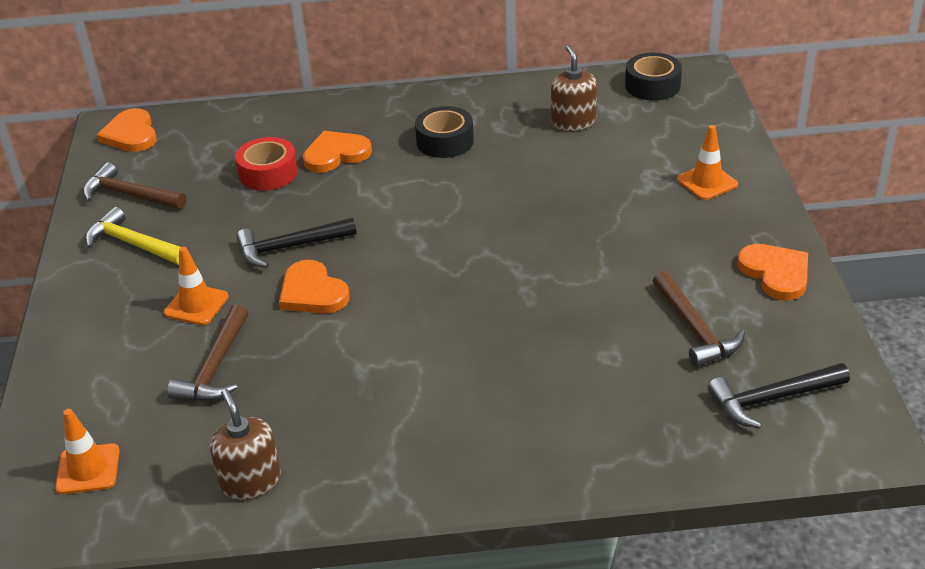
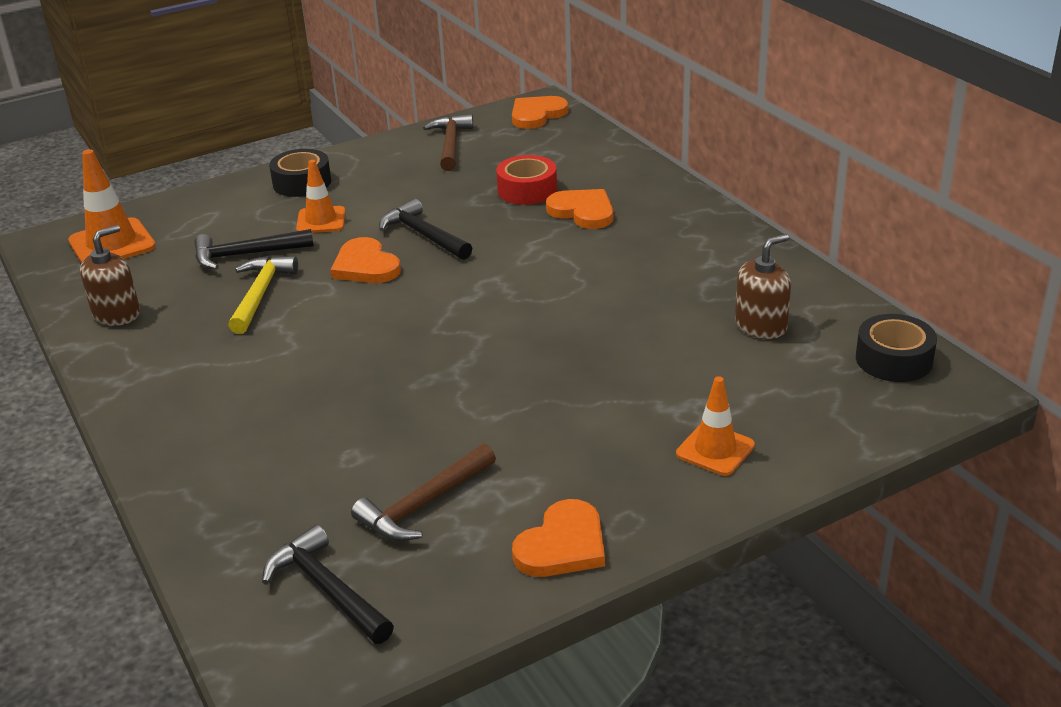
camera: 65 degrees right, 5 degrees down
(88, 469) = (112, 244): orange traffic cone -> orange traffic cone, size x1.52
(134, 244) = (385, 168): yellow hammer -> yellow hammer (260, 294)
(215, 367) = (246, 255): brown hammer -> black hammer
(312, 292) = (365, 266): orange heart -> orange heart turned 60 degrees counterclockwise
(445, 141) = (653, 260): black tape -> black tape (302, 183)

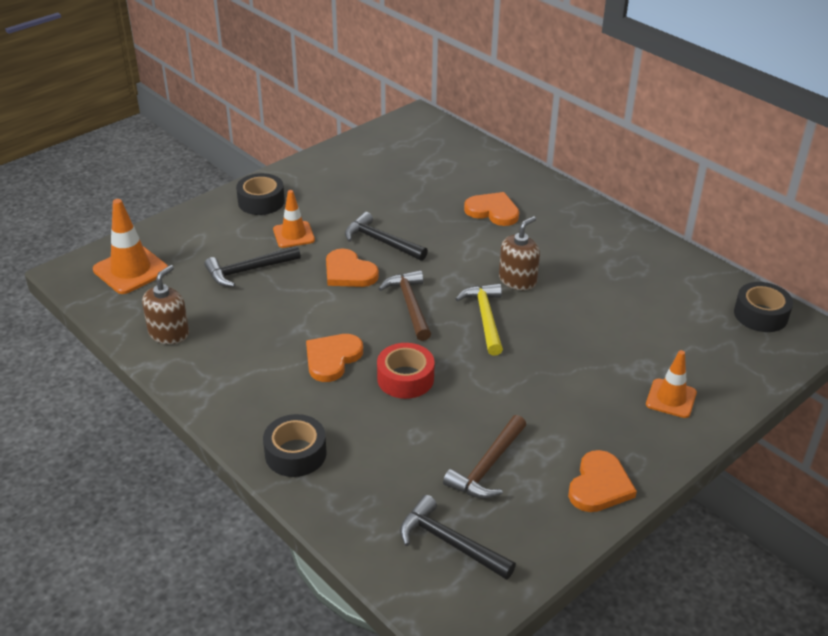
camera: 15 degrees left, 5 degrees up
(191, 461) = (295, 453): none -> black tape
(260, 294) = (277, 305): yellow hammer -> yellow hammer (485, 318)
(451, 144) = (364, 158): brown hammer -> brown hammer (410, 305)
(527, 190) = (442, 195): red tape -> red tape (405, 378)
(537, 115) = (419, 127): orange heart -> orange heart (332, 358)
(761, 325) = (661, 296): brown soap dispenser -> brown soap dispenser (517, 280)

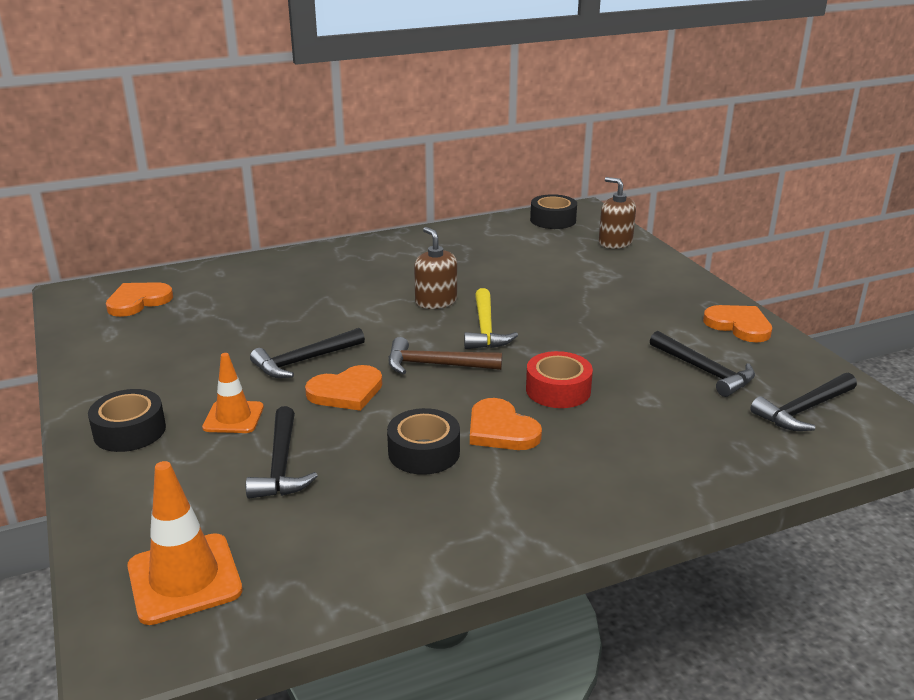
camera: 70 degrees left, 10 degrees down
(169, 333) = (372, 556): brown soap dispenser -> brown soap dispenser (615, 242)
(295, 453) = (656, 482): black tape -> black tape (424, 452)
(485, 318) = (485, 329): yellow hammer -> yellow hammer turned 105 degrees counterclockwise
(487, 466) = (704, 371): brown hammer -> black hammer
(493, 211) = (309, 290): orange heart -> orange heart (138, 301)
(671, 398) = (640, 274): orange traffic cone -> none

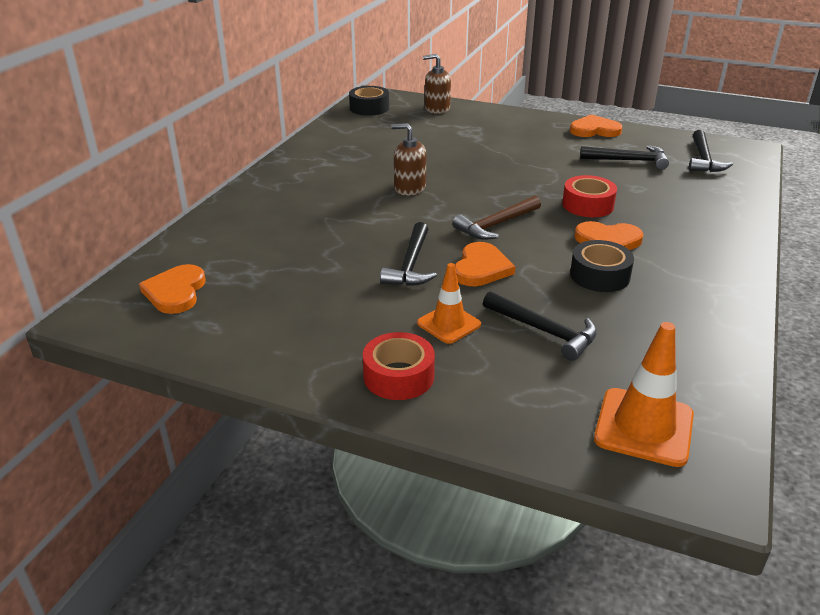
camera: 45 degrees left, 5 degrees up
(129, 431) = (398, 376): black tape -> red tape
(485, 329) = (476, 190): yellow hammer -> none

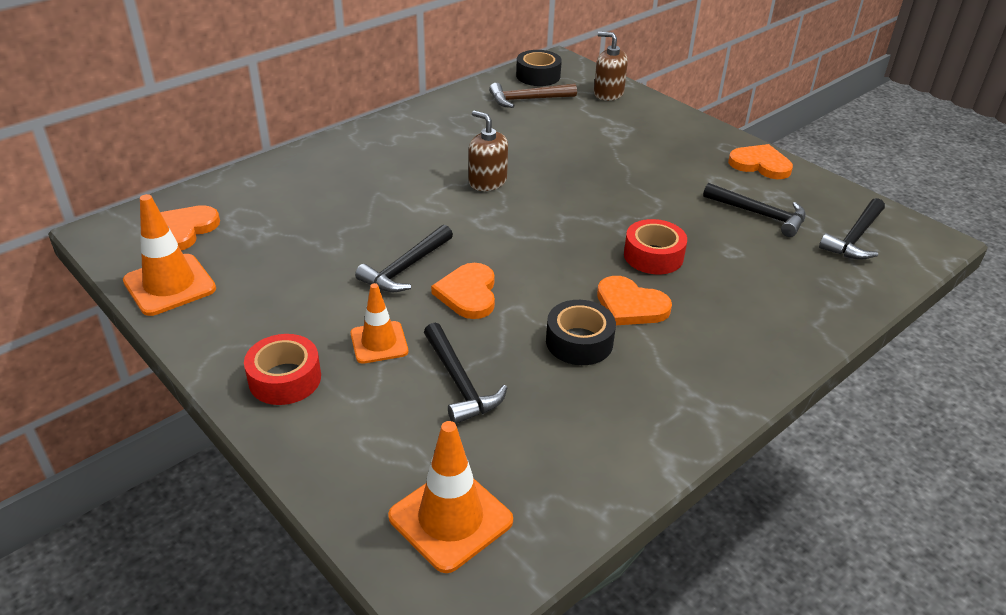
camera: 25 degrees right, 5 degrees up
(209, 339) = (169, 285): none -> orange traffic cone
(481, 268) = (468, 294): orange heart -> orange heart turned 135 degrees clockwise
(496, 225) = (532, 250): brown hammer -> brown hammer (528, 99)

